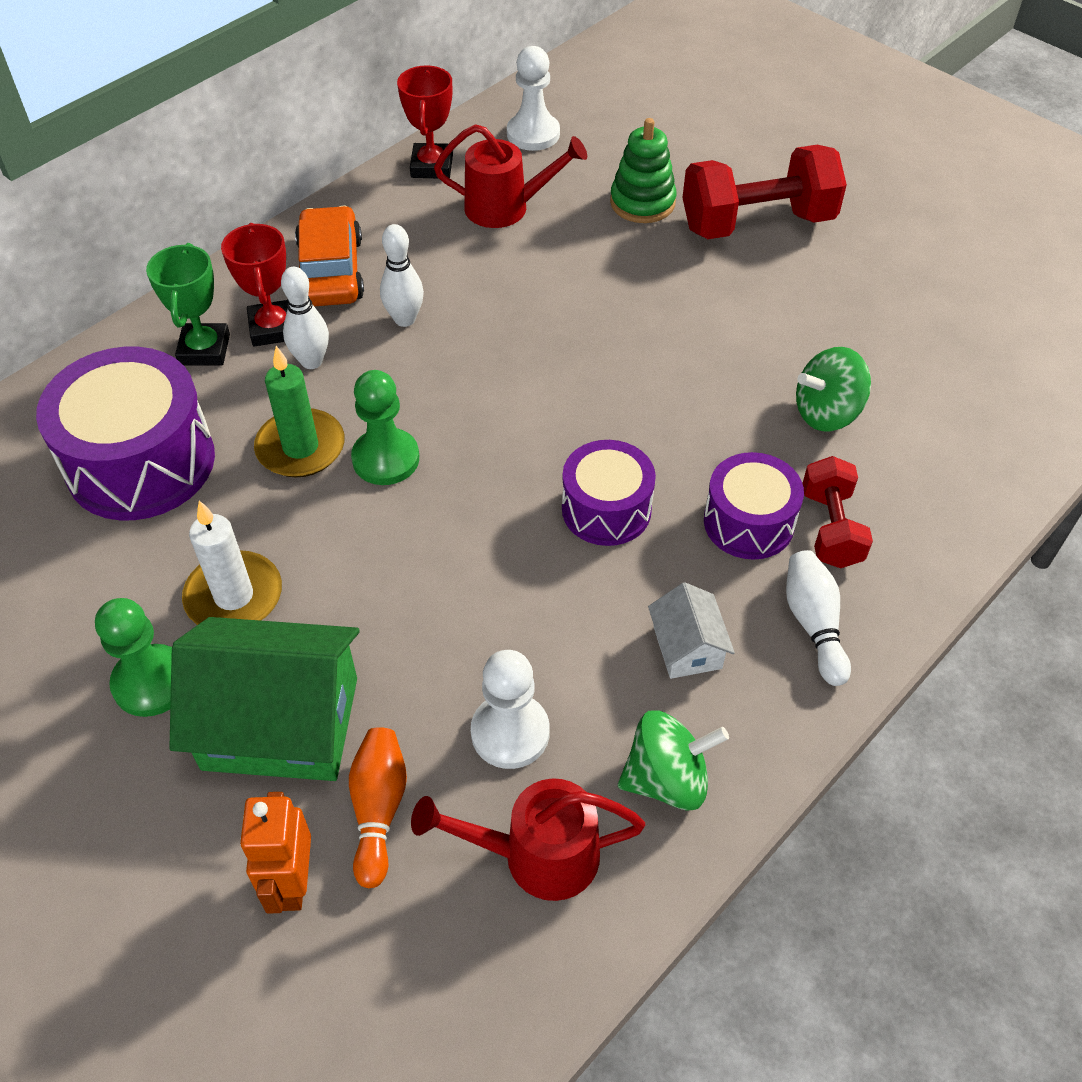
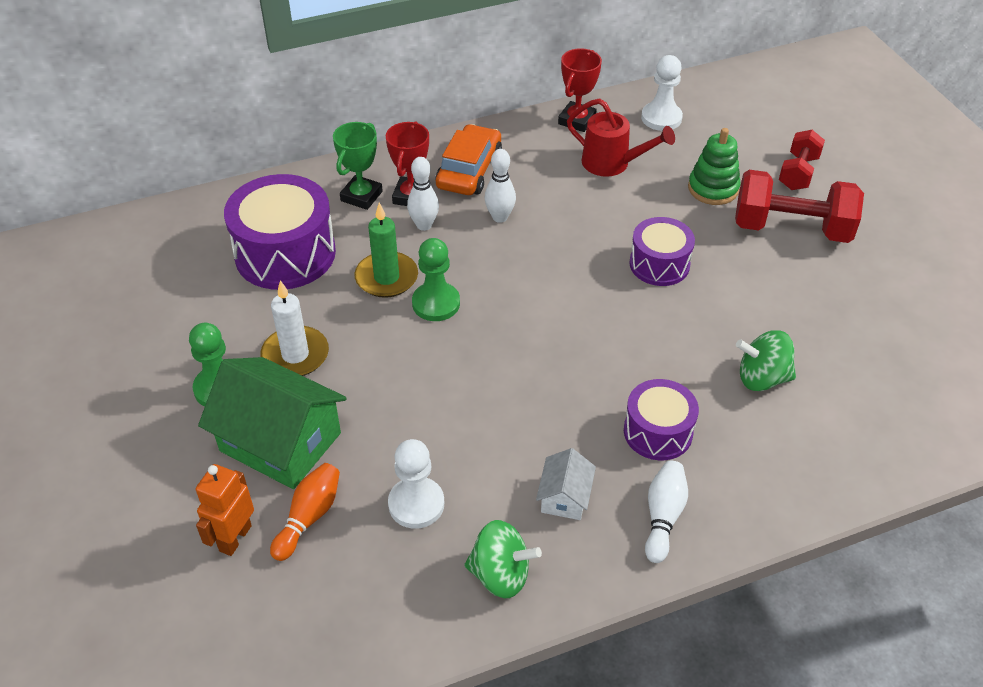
camera: 25 degrees right, 5 degrees down
(536, 855) = (388, 585): red watering can -> none
(606, 509) = (563, 387): purple drum -> purple drum (659, 264)
(831, 528) = (715, 458): red dumbbell -> red dumbbell (798, 173)

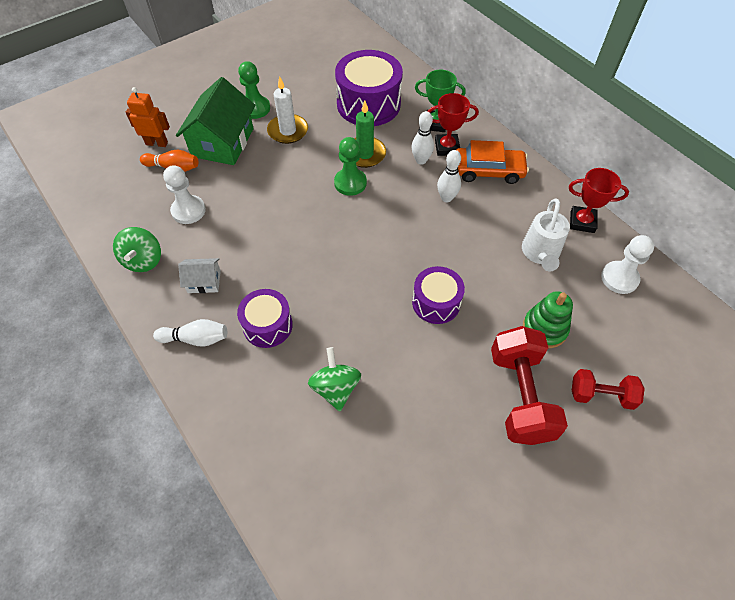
camera: 75 degrees right, 10 degrees up
(612, 164) = (540, 254): red watering can -> white watering can

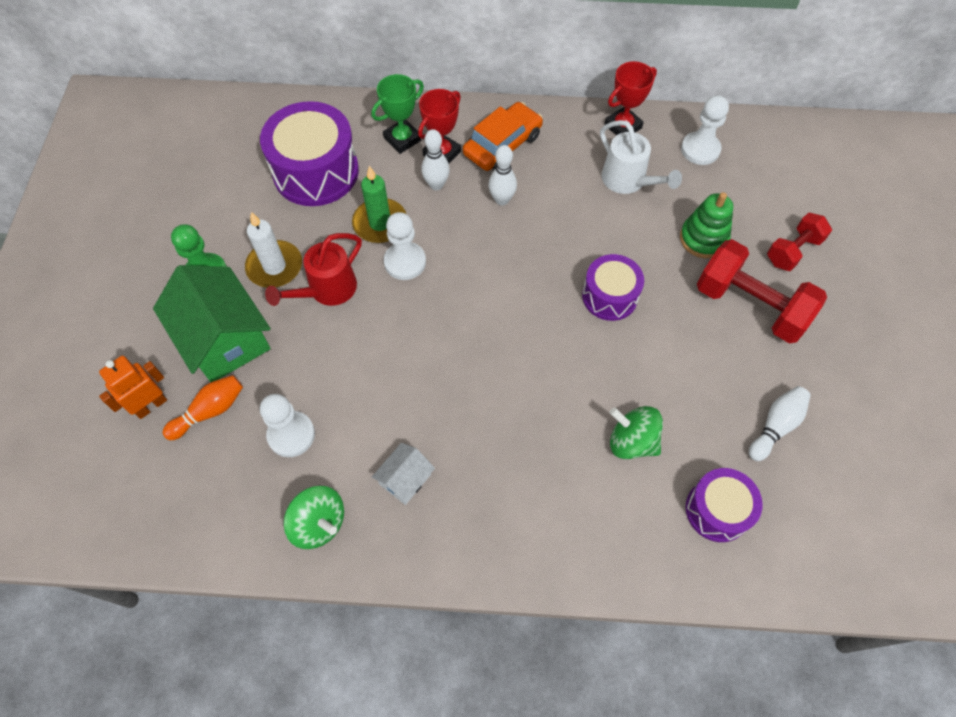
camera: 50 degrees left, 5 degrees up
(196, 339) = (471, 532): white bowling pin -> white bowling pin (775, 426)
(267, 325) = (513, 454): purple drum -> purple drum (717, 510)
(294, 162) = (326, 290): none -> red watering can
(350, 183) = (405, 262): green pawn -> white pawn

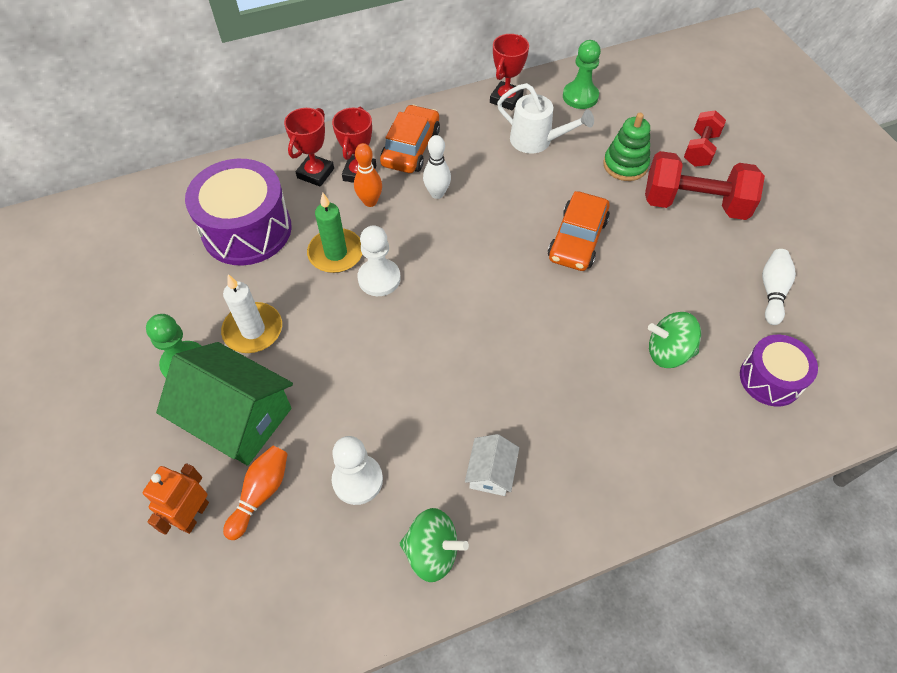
camera: 25 degrees left, 5 degrees down
(326, 290) = (317, 332): red watering can -> none
(402, 139) = (315, 173): green trophy -> red trophy
(436, 185) = (370, 201): white bowling pin -> orange bowling pin
(609, 296) = (577, 239): purple drum -> orange car
(700, 149) = (580, 96): white pawn -> green pawn

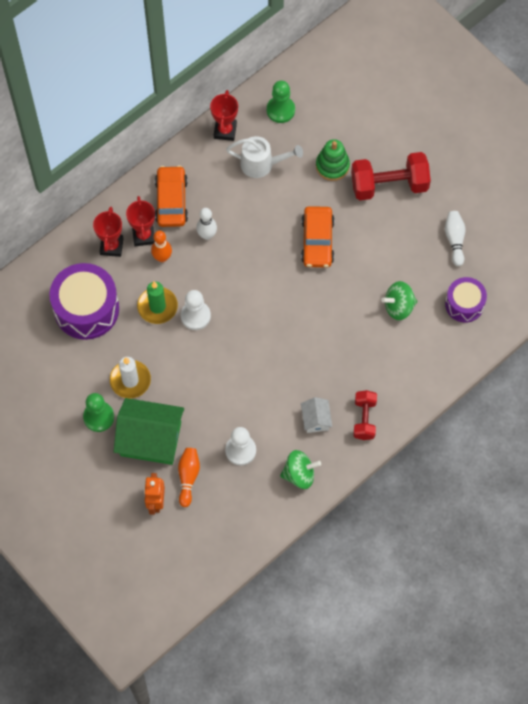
camera: 20 degrees left, 10 degrees up
(700, 149) = (382, 134): red dumbbell -> red dumbbell (364, 419)

